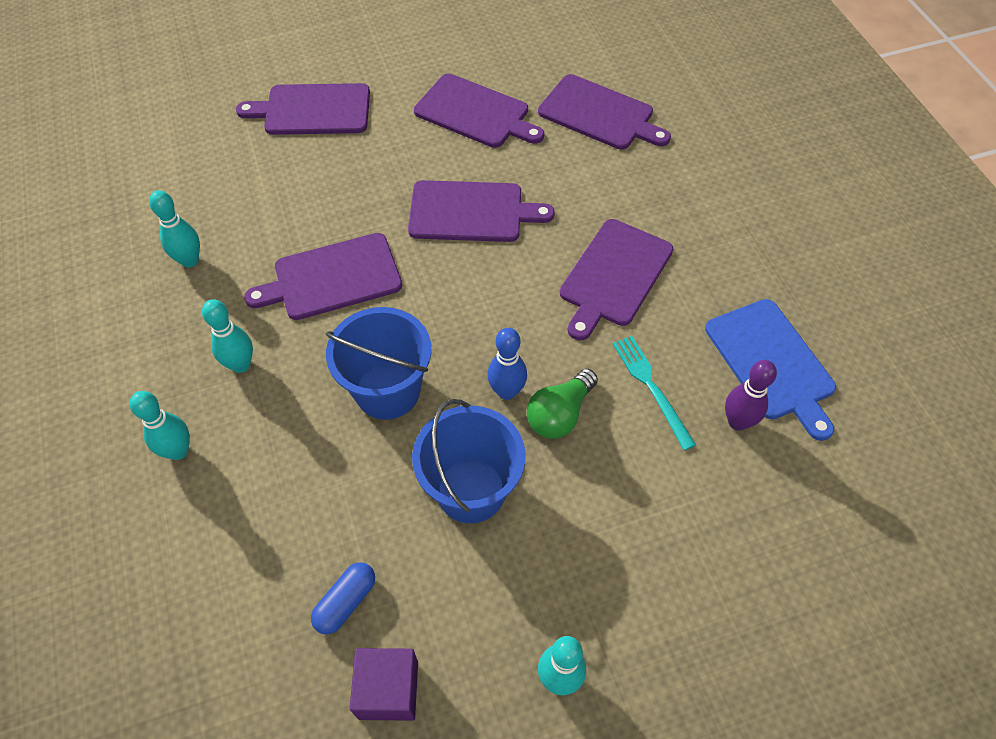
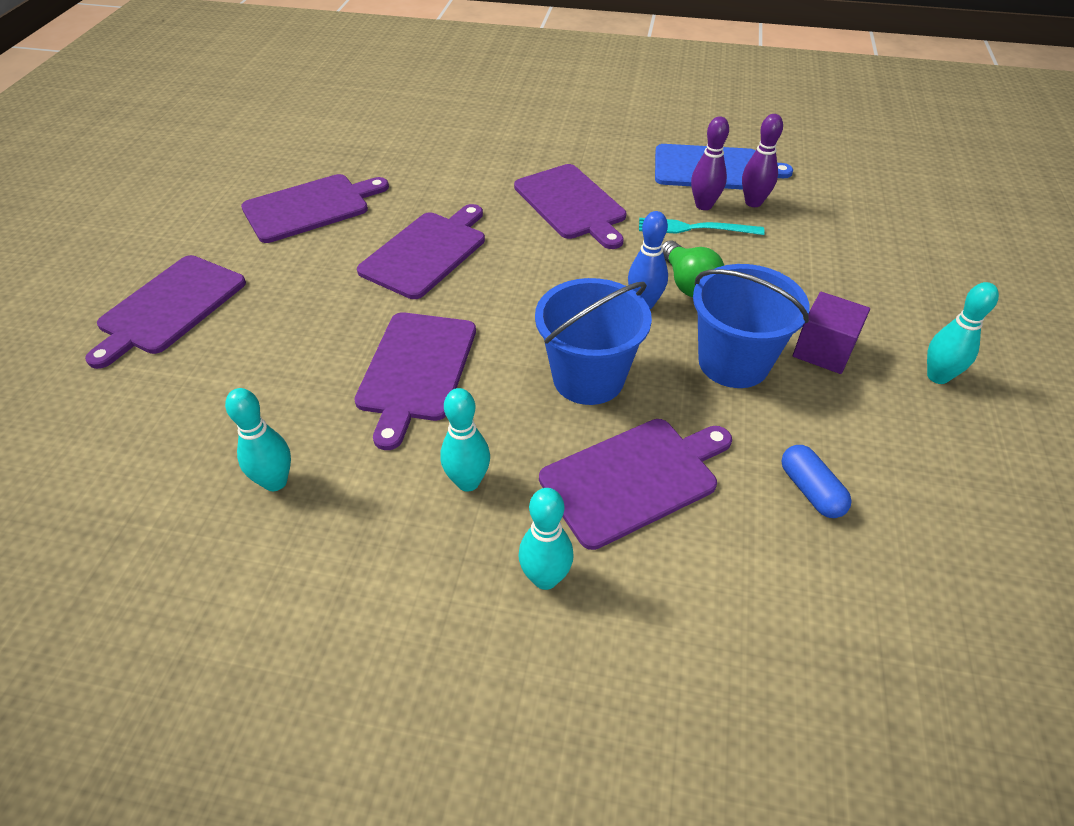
camera: 60 degrees left, 10 degrees down
(388, 690) = (915, 490): purple cube -> purple cube (823, 350)
(599, 114) = (394, 147): purple cutting board -> purple cutting board (634, 479)
(697, 380) = (703, 205): none -> purple bowling pin

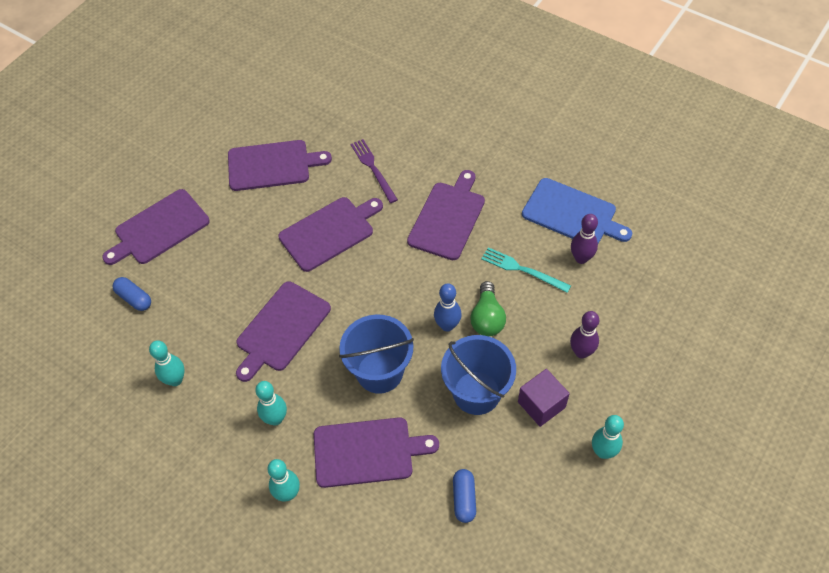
camera: 25 degrees right, 10 degrees up
(160, 397) = (134, 298): none -> blue capsule
(448, 182) = (373, 169): none -> purple fork
(571, 204) = (448, 218): purple cutting board -> purple cutting board turned 150 degrees counterclockwise
(703, 205) = (542, 249): purple bowling pin -> purple bowling pin (581, 352)

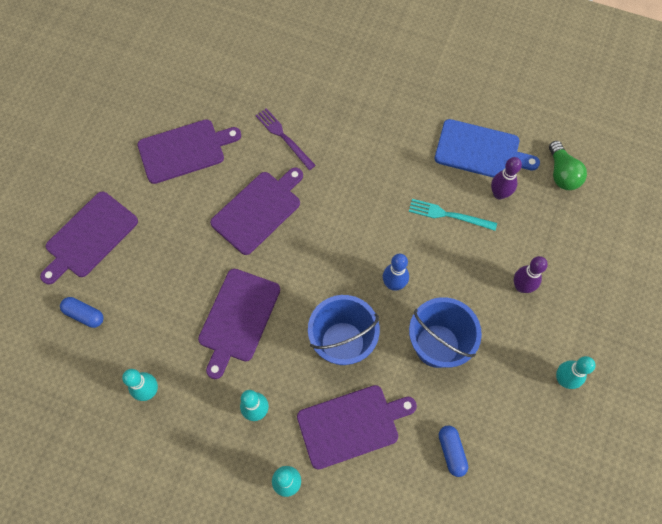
camera: 15 degrees left, 10 degrees up
(448, 218) = (367, 175): purple cutting board -> none
(487, 318) = (428, 269): green light bulb -> green light bulb (562, 173)
(541, 404) = (498, 345): purple cube -> none

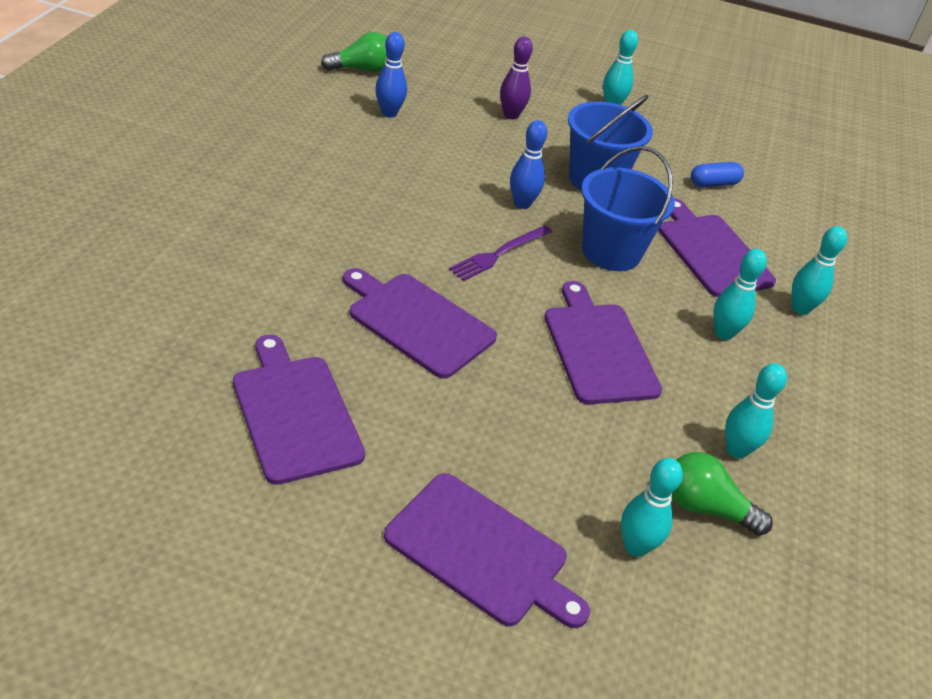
camera: 100 degrees left, 25 degrees down
(84, 315) = (635, 546): blue capsule -> turquoise bowling pin
(107, 360) = (705, 507): none -> green light bulb
(238, 318) = (598, 349): purple cutting board -> purple cutting board turned 120 degrees counterclockwise
(284, 137) = (281, 289): purple fork -> purple fork (499, 254)
(449, 215) = (420, 152): turquoise fork -> none
(480, 151) = (325, 118): blue cutting board -> none
(499, 194) = (389, 113): purple bowling pin -> blue bowling pin

